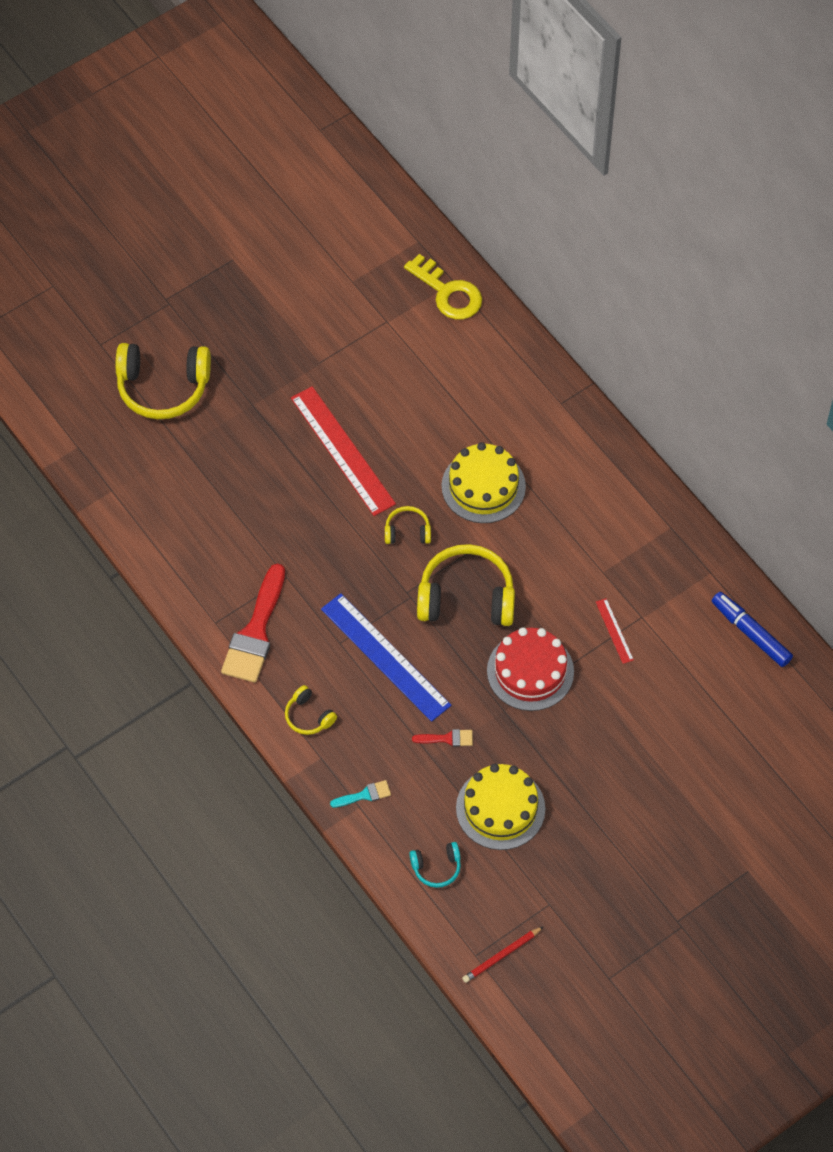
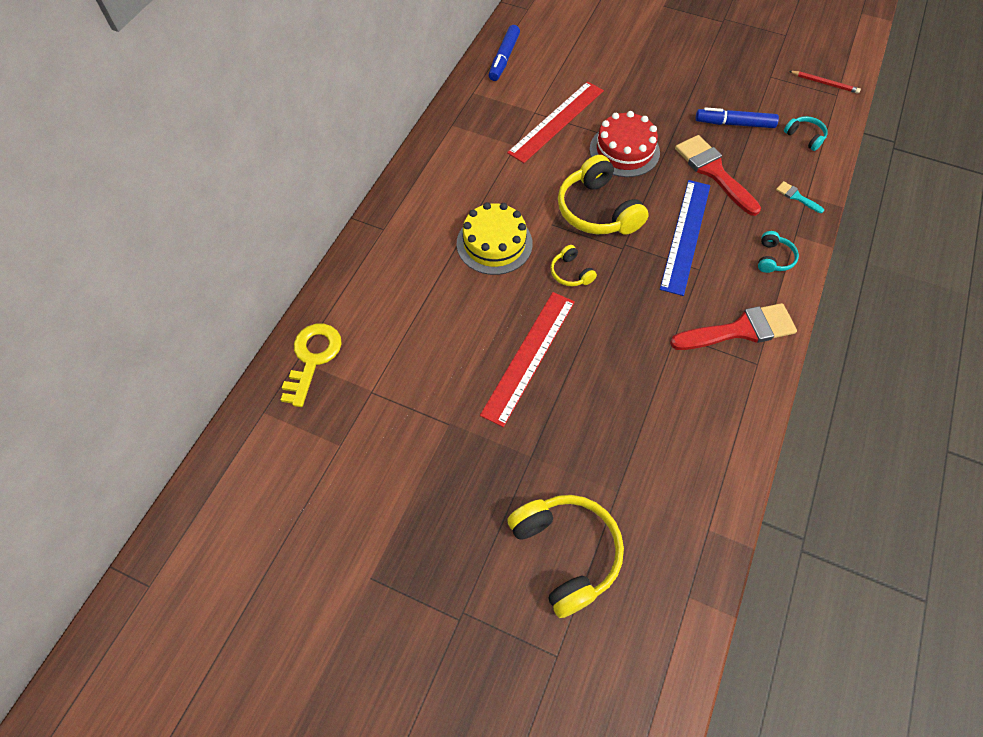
camera: 120 degrees left, 0 degrees up
(308, 716) = (773, 258): yellow headphones -> turquoise headphones
(447, 738) = (713, 171): red brush -> red brush, size x2.24
(500, 808) = (734, 124): yellow cake -> blue marker
(614, 631) = (556, 121): red ruler -> red ruler, size x2.26

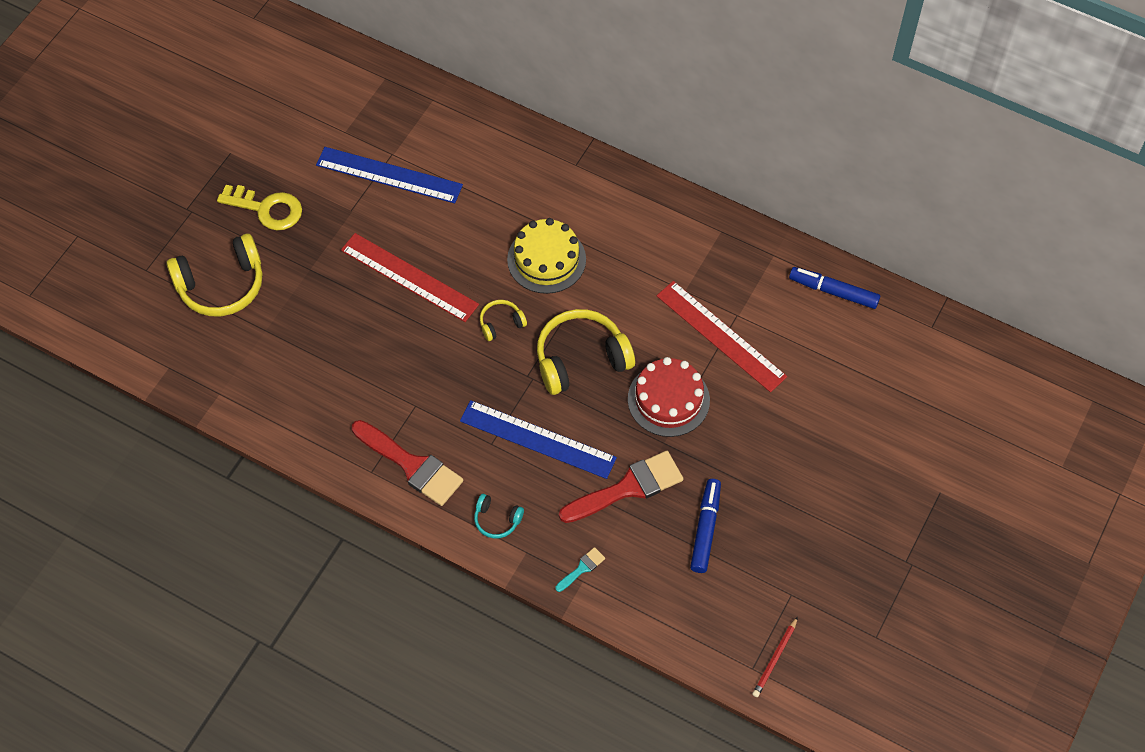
camera: 95 degrees right, 0 degrees up
(312, 358) = (433, 111): yellow key -> yellow key (267, 209)
(400, 391) = (389, 175): none -> blue ruler
(740, 330) = (412, 465): red brush -> red brush turned 45 degrees counterclockwise
(804, 137) = (678, 605): turquoise headphones -> none

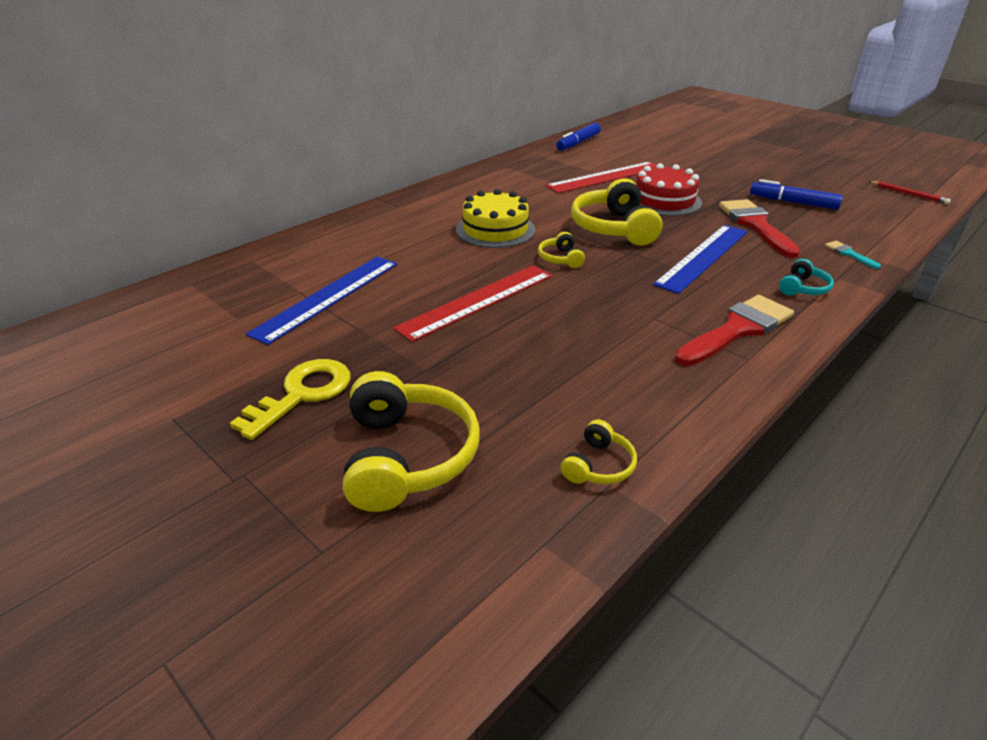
camera: 75 degrees left, 25 degrees down
(234, 386) = (598, 465): none -> yellow headphones

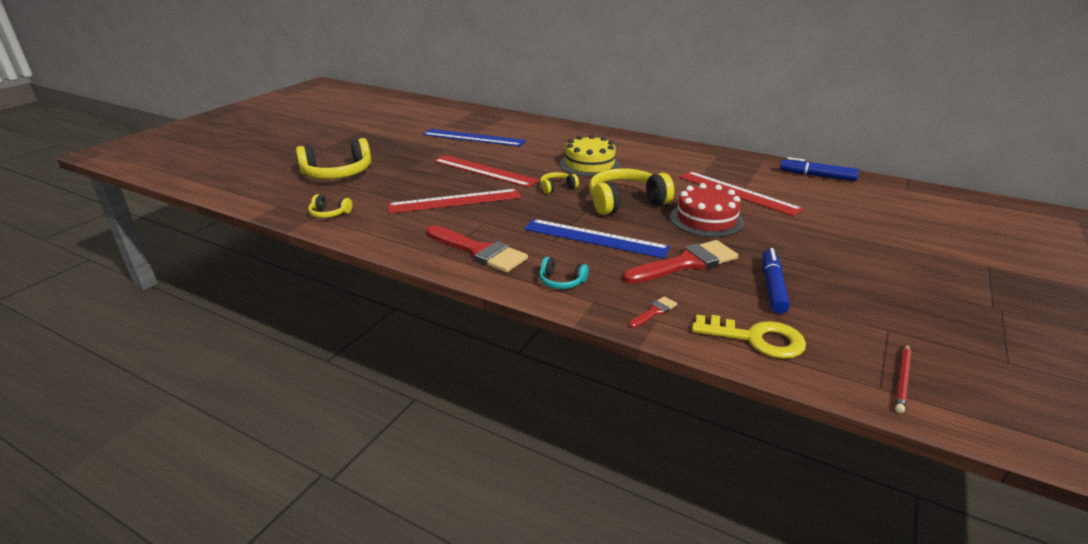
camera: 75 degrees right, 5 degrees down
(302, 394) = (383, 148): yellow key -> yellow key (757, 339)
(581, 334) = (455, 201): none -> red ruler
(849, 254) = (654, 312): turquoise brush -> red brush

